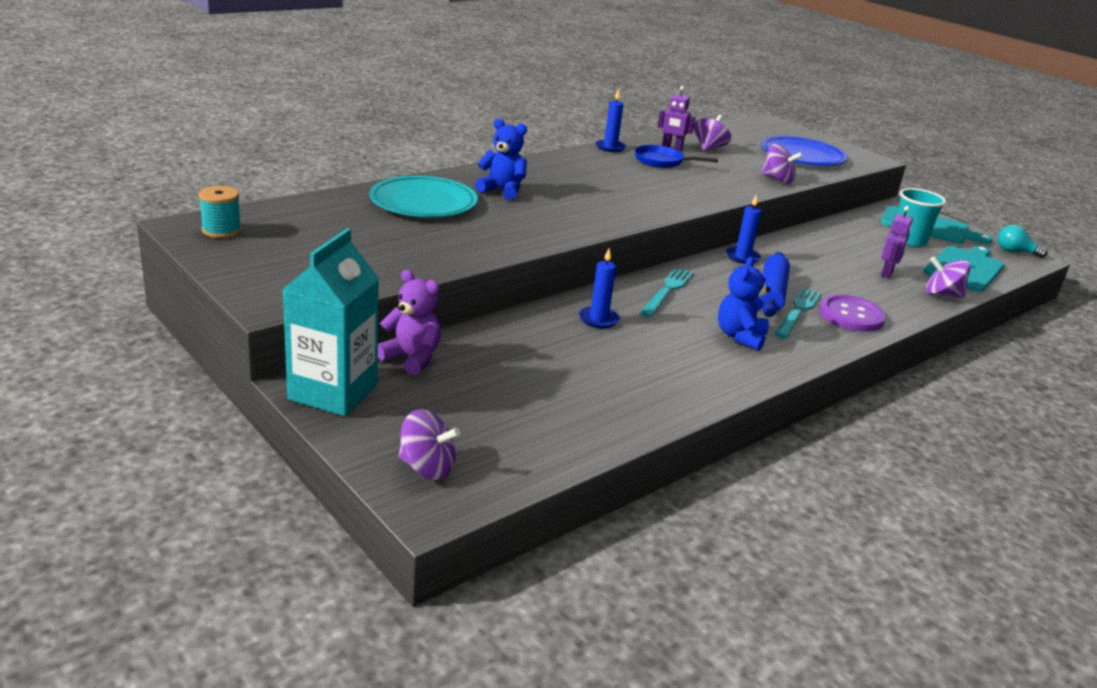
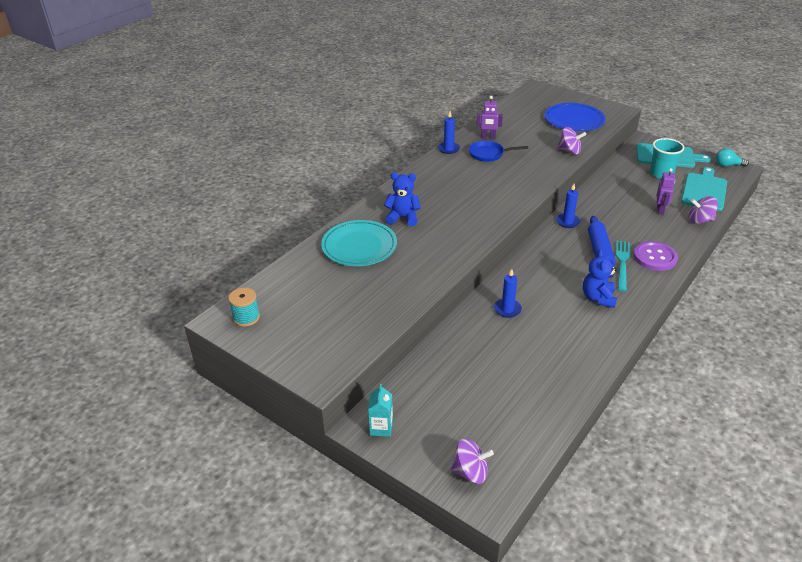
camera: 10 degrees left, 10 degrees up
(333, 392) = (381, 428): turquoise carton -> turquoise carton, size x0.49
(411, 358) = (412, 382): purple teddy bear -> none
(667, 290) = (536, 269): turquoise fork -> none
(709, 148) = (512, 130): purple spinning top -> none

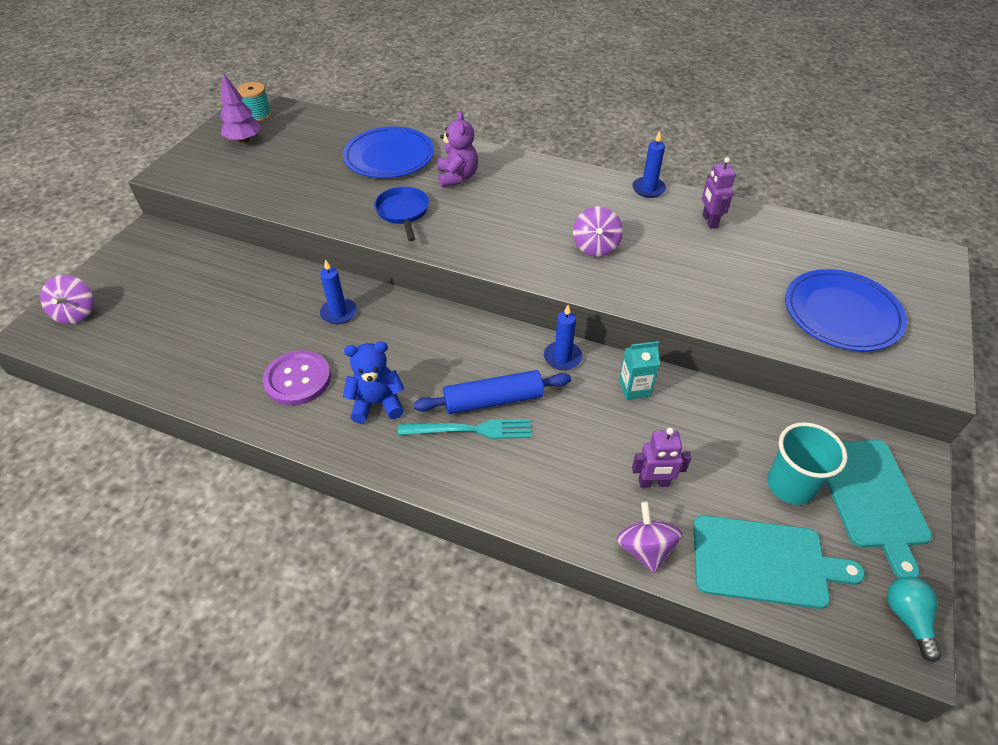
camera: 75 degrees right, 10 degrees up
(288, 327) = (244, 140): none -> purple tree
(359, 246) = (389, 156): turquoise plate -> blue plate
(381, 428) = (145, 244): turquoise carton -> turquoise carton (634, 388)
(403, 218) = (457, 177): blue teddy bear -> purple teddy bear
(489, 154) = (656, 228): blue pan -> blue pan (403, 212)
(569, 151) = (721, 315): purple spinning top -> purple spinning top (595, 247)
(655, 257) = (499, 474): purple button -> purple button (298, 379)

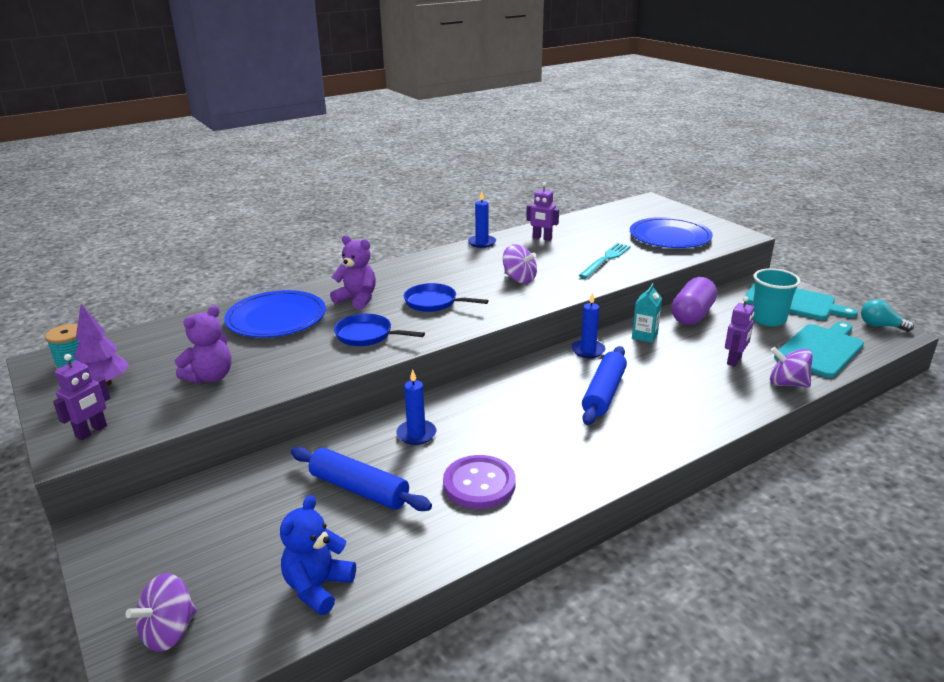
camera: 55 degrees left, 20 degrees down
(76, 313) = (169, 631): purple spinning top -> purple spinning top turned 105 degrees clockwise
(189, 168) = (91, 431): none -> purple robot
(251, 319) = (359, 489): none -> blue rolling pin
(284, 175) = (210, 377): none -> purple teddy bear
(377, 403) = (554, 448): blue teddy bear -> blue teddy bear (318, 587)
(470, 429) = (625, 413): turquoise fork -> turquoise fork (605, 259)
(493, 219) = (434, 302): none -> blue pan
(724, 410) = (692, 315): none -> purple capsule

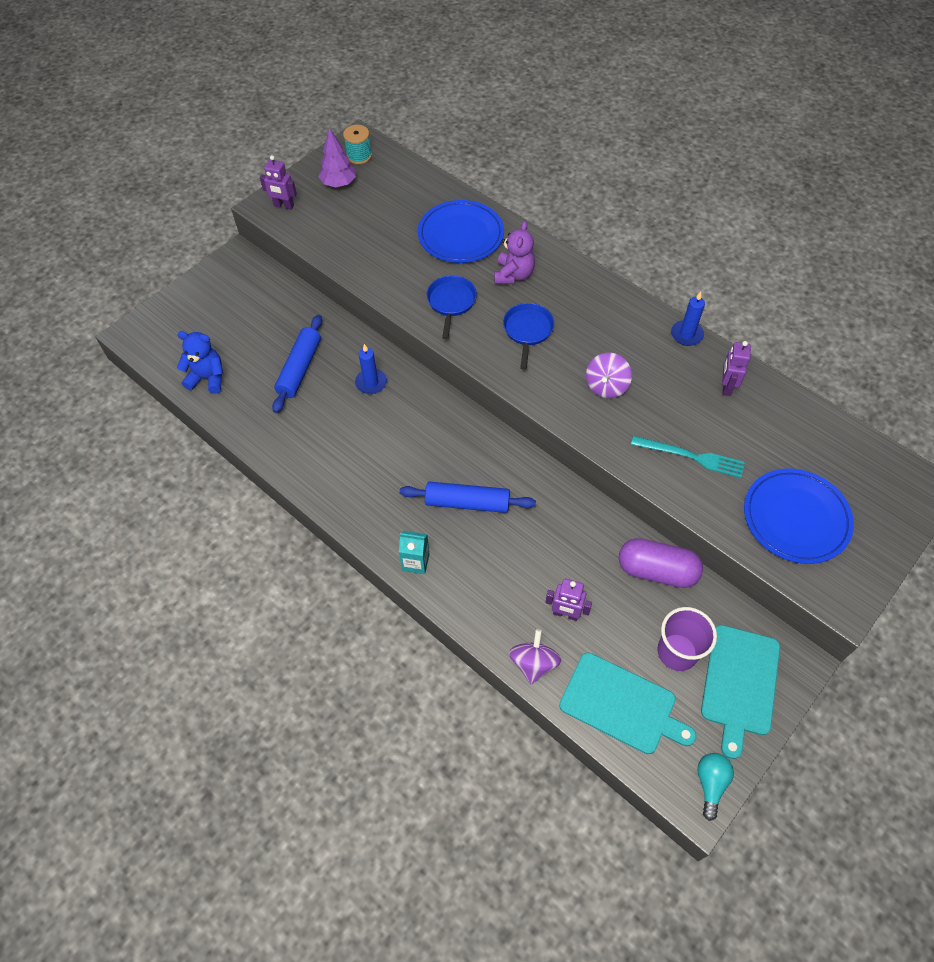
camera: 75 degrees right, 30 degrees up
(169, 631) = (167, 325): purple spinning top -> none
(210, 377) = (362, 233): purple teddy bear -> none
(479, 484) = (320, 437): purple button -> none
(588, 350) = (541, 480): blue candle -> none
(644, 336) = (589, 527): turquoise carton -> turquoise carton (415, 562)
(768, 319) = (677, 652): turquoise cup -> purple cup

